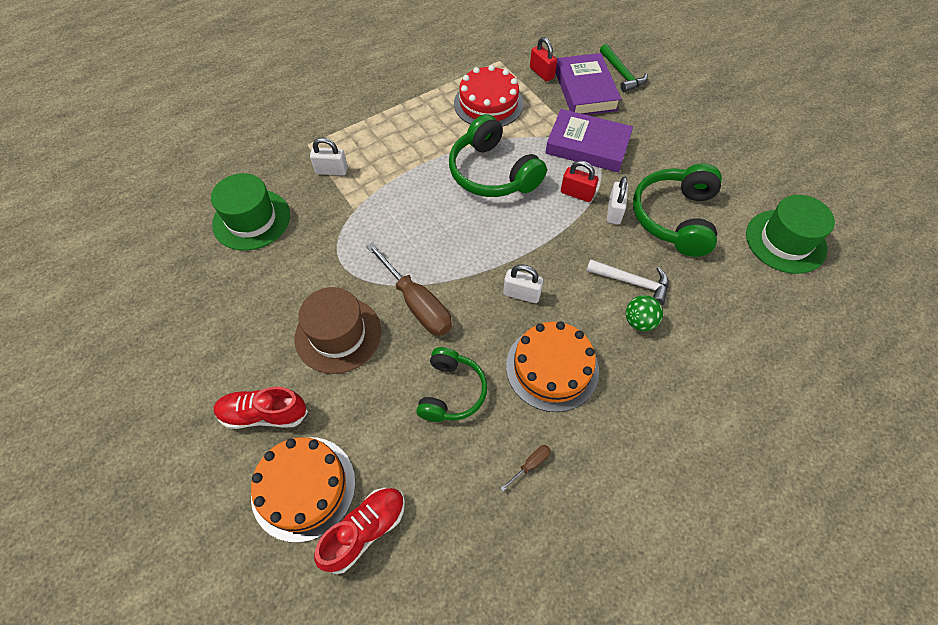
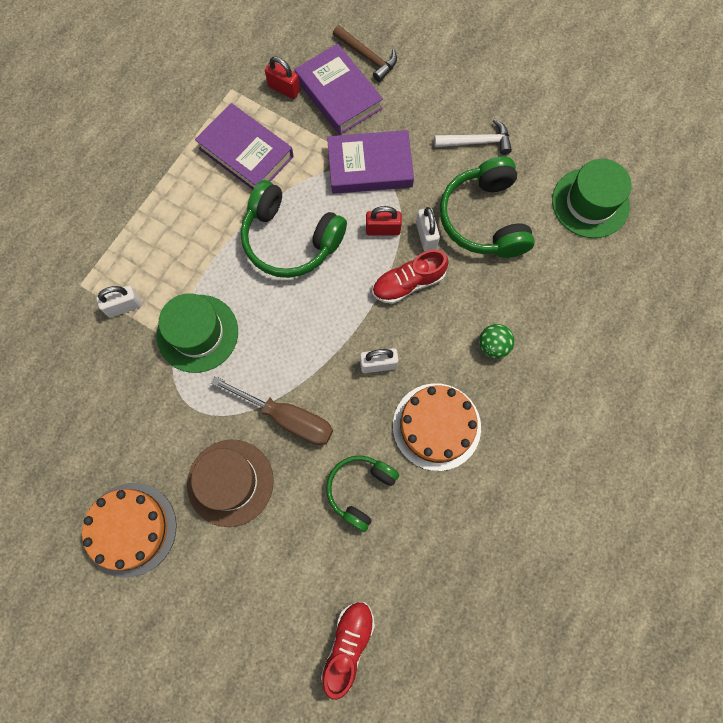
camera: 25 degrees left, 15 degrees up
(251, 219) = (74, 399): green hat -> green hat (197, 333)
(264, 414) = (205, 589): red shoe -> red shoe (408, 283)
(303, 487) = (277, 635): orange cake -> orange cake (130, 529)
(451, 392) = (360, 490): green headphones -> green headphones turned 135 degrees counterclockwise
(488, 103) = (246, 152): red cake -> purple book
(530, 465) = (456, 524): brown screwdriver -> none
(622, 74) = (367, 57): green hammer -> brown hammer
(632, 282) = (472, 307): white hammer -> white hammer (477, 142)

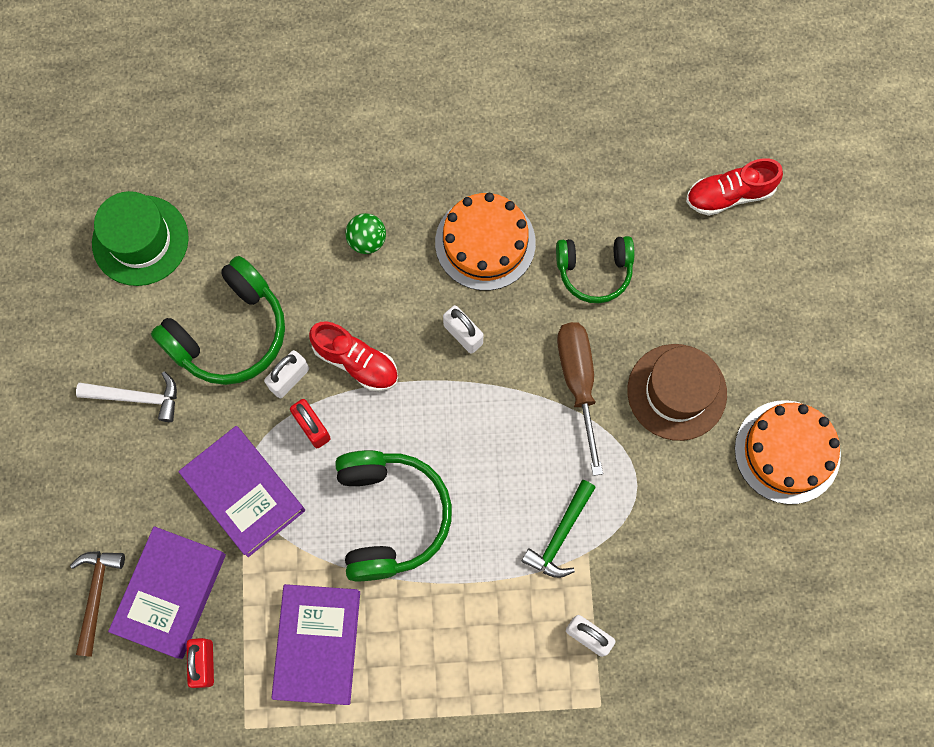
camera: 125 degrees left, 0 degrees up
(197, 333) = (560, 535): green hat -> green hammer
(477, 142) = (137, 397): white hammer -> white hammer turned 135 degrees clockwise

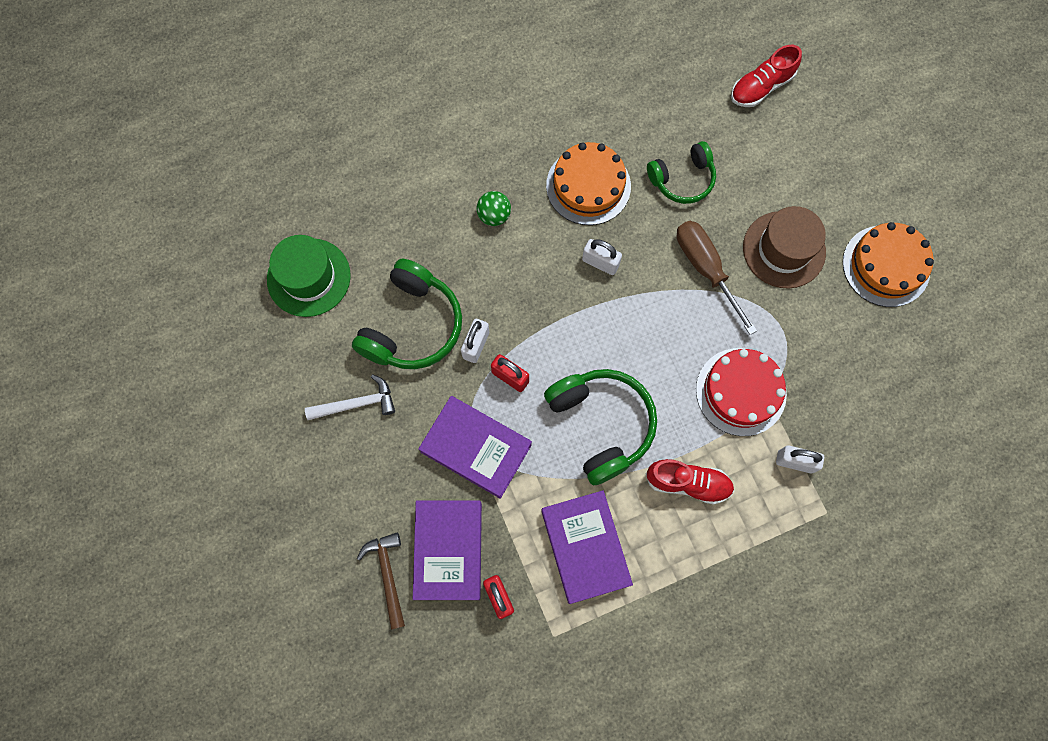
camera: 20 degrees left, 0 degrees up
(356, 362) = (524, 313): red shoe -> red shoe (687, 483)
(560, 535) = (740, 391): green hammer -> red cake

